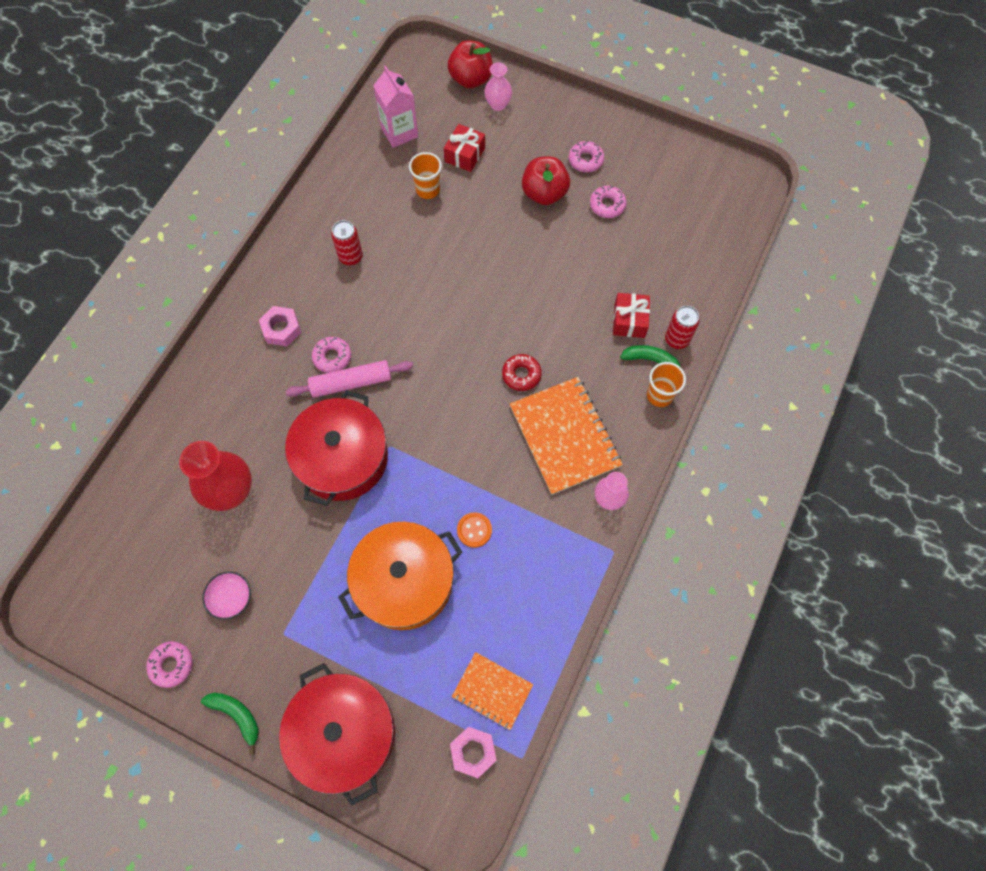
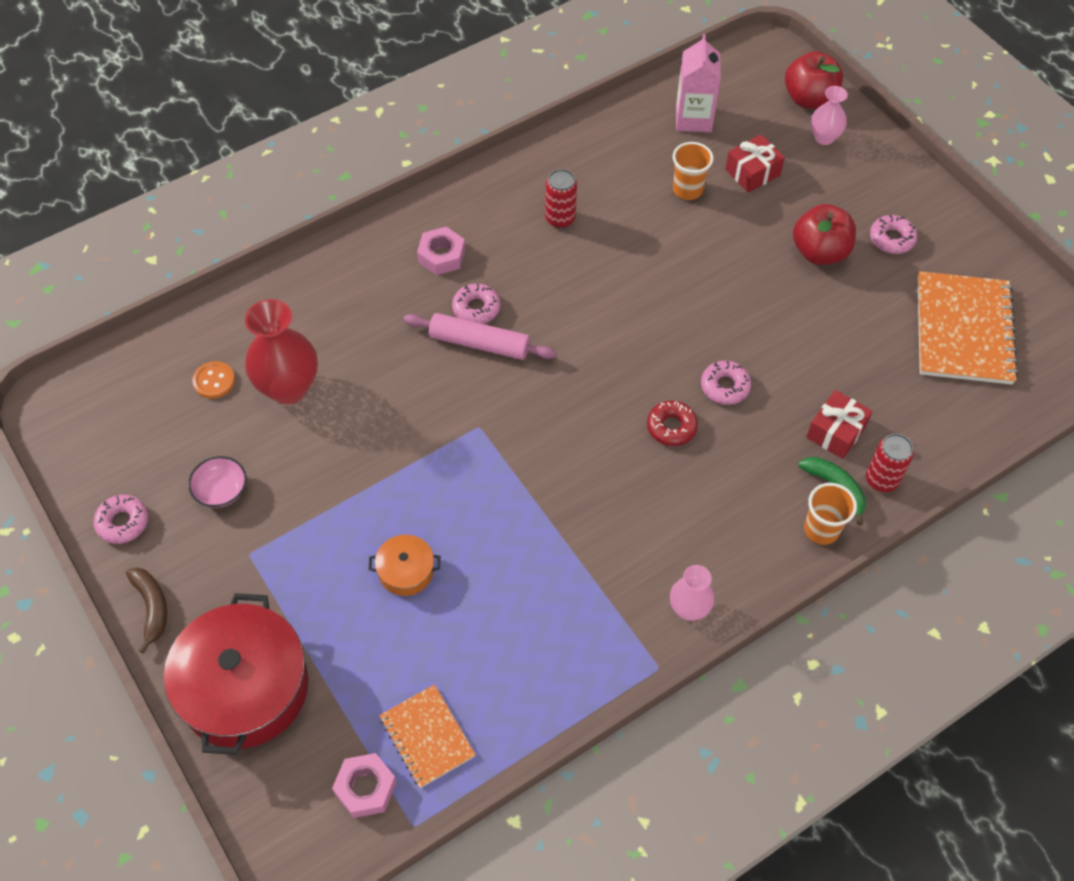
camera: 30 degrees right, 10 degrees down
(237, 715) = (152, 608): green banana -> brown banana
(342, 457) = (421, 413): red pot -> none
(404, 581) = (406, 571): orange pot -> orange pot, size x0.45
(474, 530) = (515, 560): orange button -> orange button (214, 381)
(564, 436) = (680, 516): orange notebook -> orange notebook (963, 330)
(607, 205) = (887, 297): pink donut -> pink donut (725, 386)

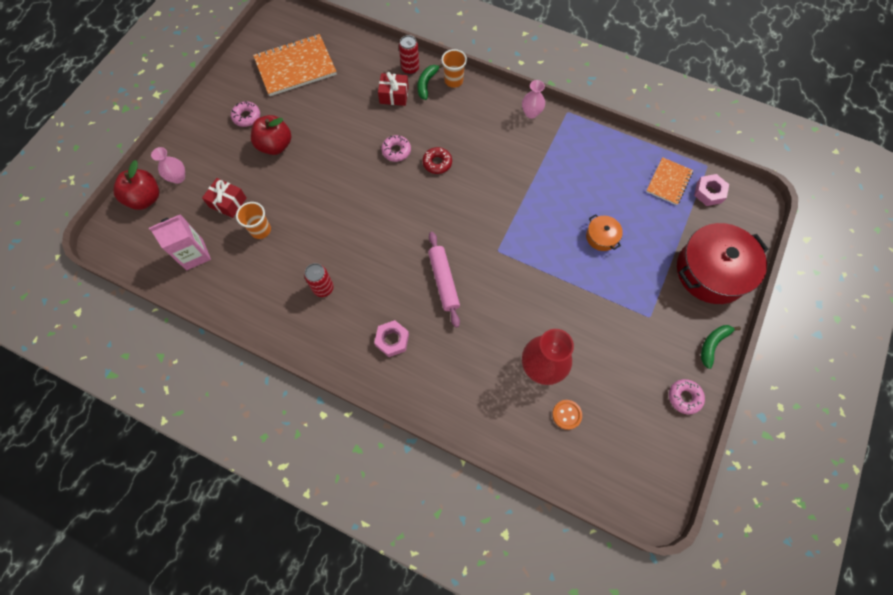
camera: 120 degrees left, 10 degrees up
(152, 608) = (713, 344): brown banana -> green banana
(221, 490) = (627, 358): pink bowl -> none
(476, 308) = (420, 297): pink donut -> none

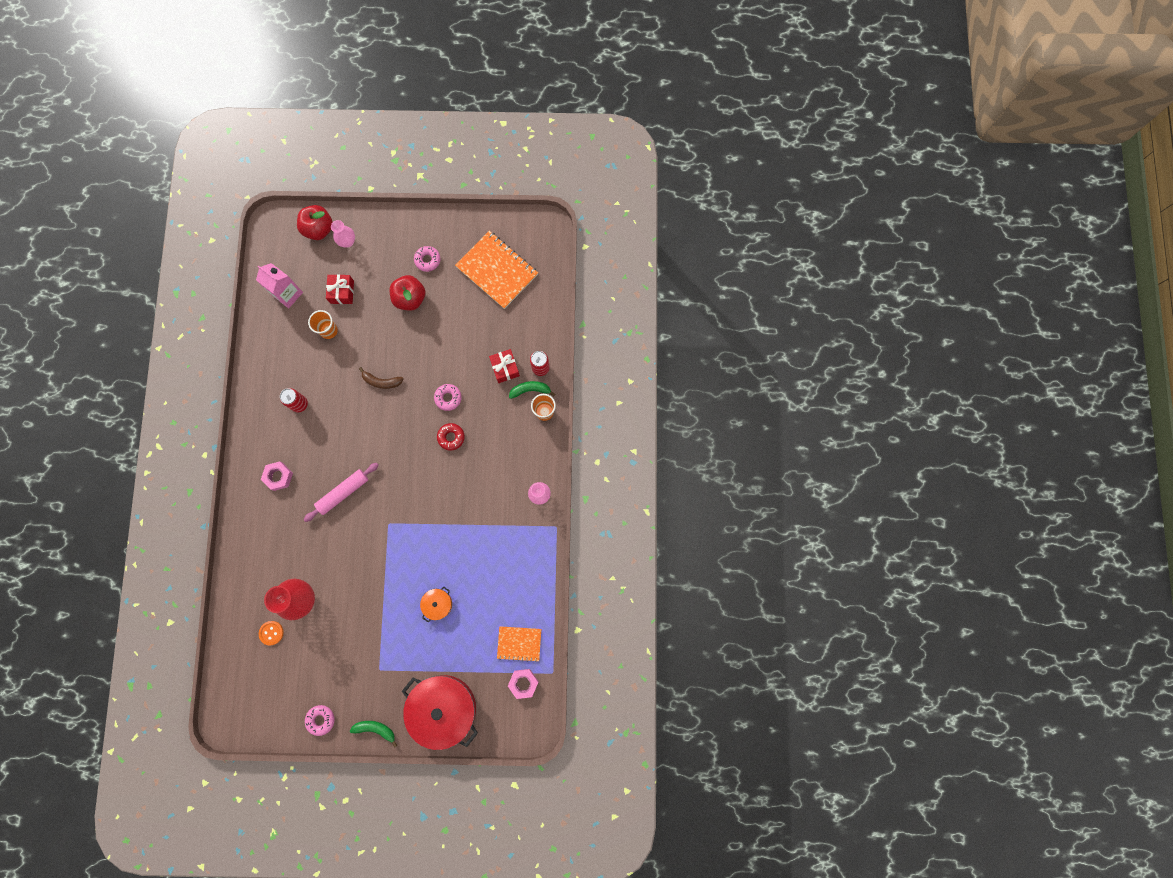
camera: 65 degrees right, 10 degrees up
(345, 202) = (381, 381): none -> brown banana

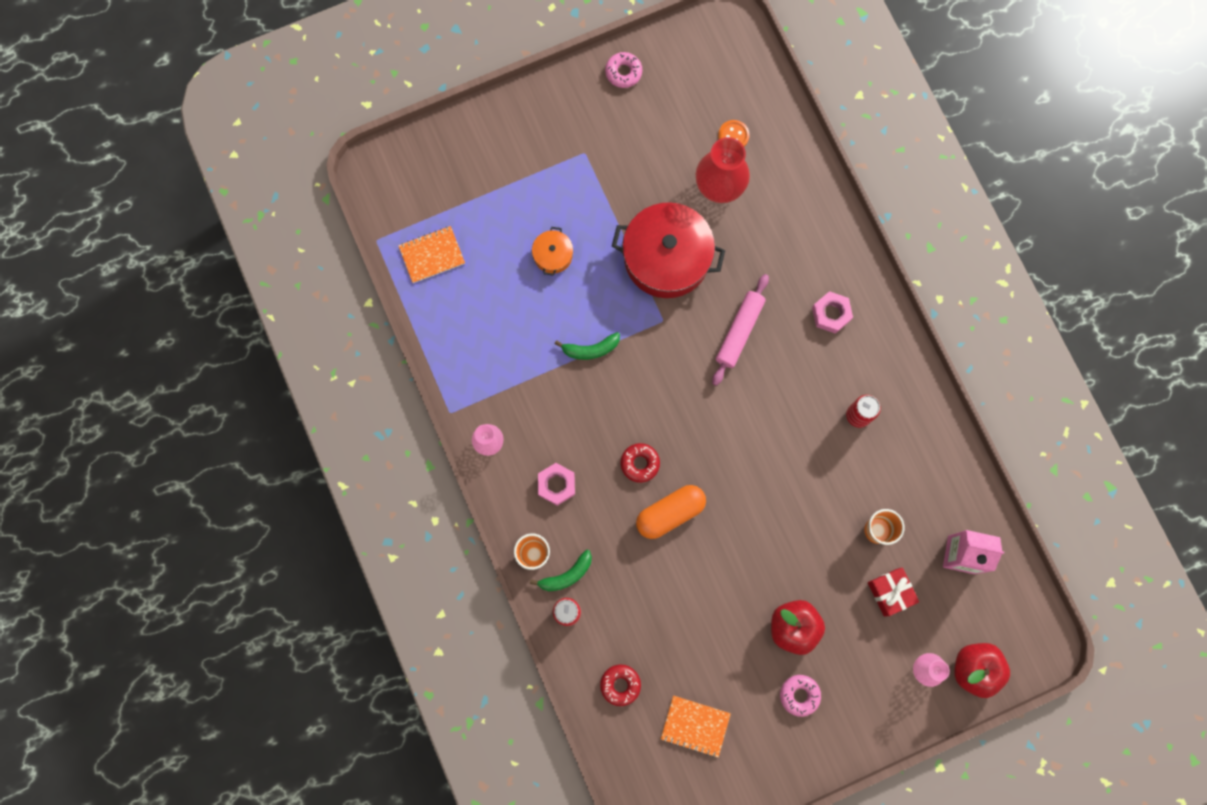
camera: 155 degrees right, 0 degrees up
(375, 729) = (555, 90): green banana -> green banana (590, 349)
(381, 381) = (769, 494): brown banana -> none
(443, 708) = (487, 145): red pot -> red pot (666, 257)
(448, 398) = (670, 513): pink donut -> orange capsule
(497, 270) = (695, 726): orange notebook -> orange notebook, size x0.58
(505, 368) = (615, 589): red gift -> none
(523, 683) = (406, 214): pink nut -> pink nut (556, 485)
(529, 312) = (620, 685): none -> red donut

